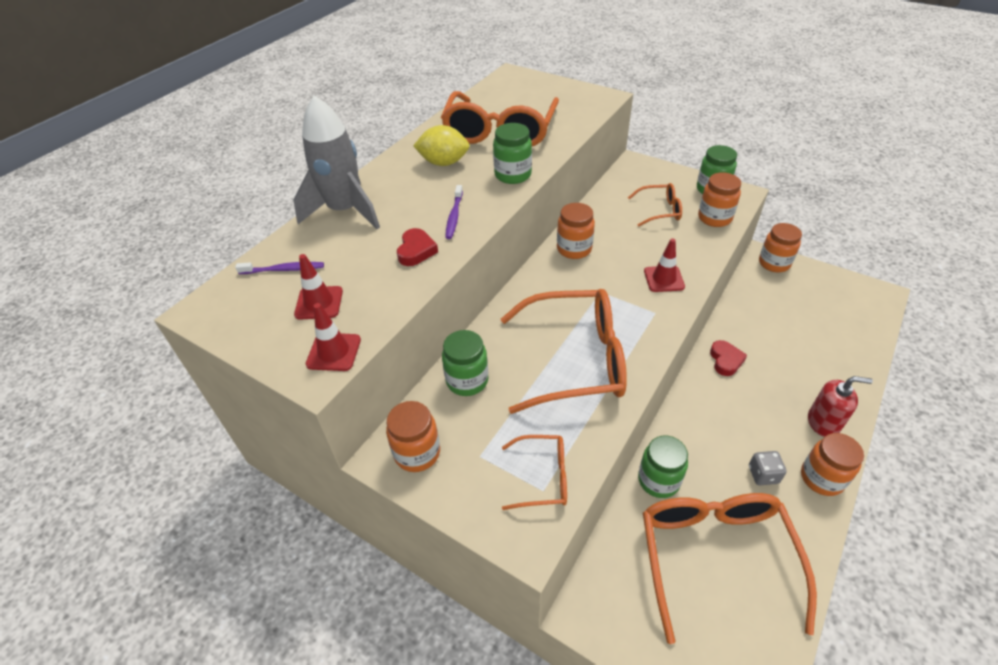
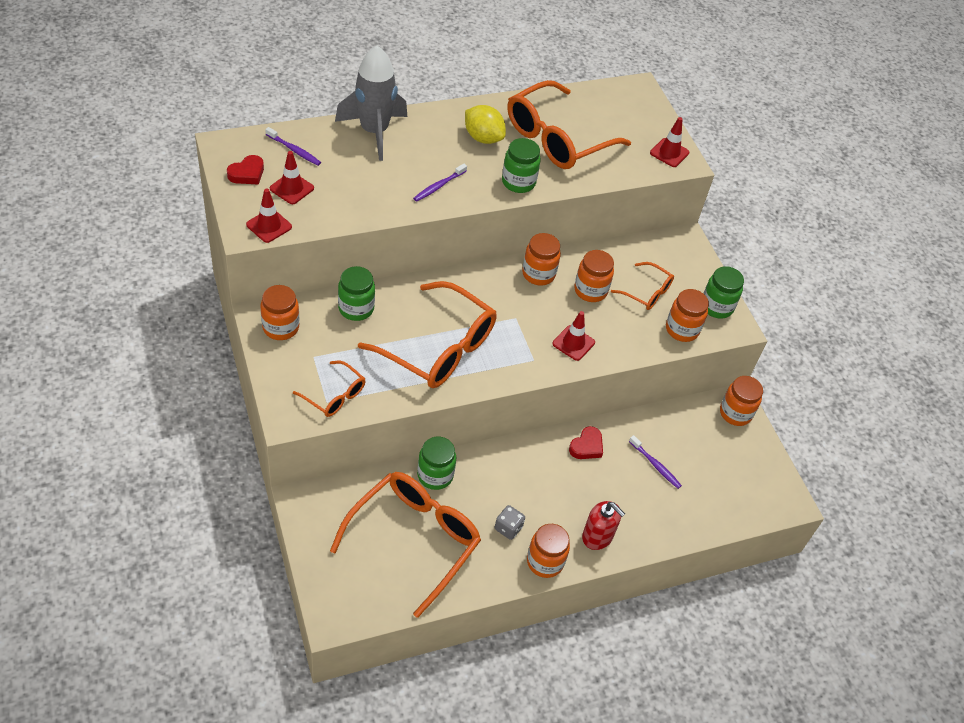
camera: 30 degrees right, 5 degrees up
(416, 251) = (385, 194): red heart -> red heart (247, 173)
(587, 97) = (669, 153): none -> red traffic cone
(624, 235) = (590, 290): none -> orange jar
(782, 336) = (655, 465): none -> purple toothbrush

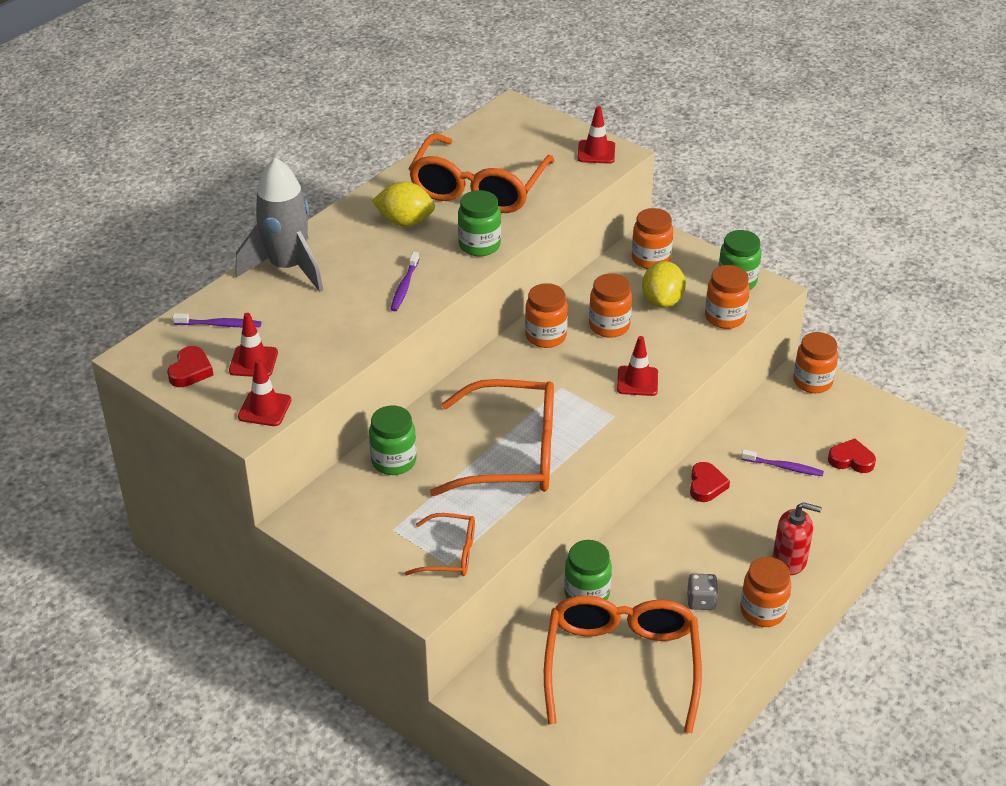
camera: 25 degrees left, 10 degrees down
(281, 327) = (332, 520): orange jar -> orange jar (651, 259)
(646, 292) = (662, 301): orange glasses -> yellow lemon
(711, 489) = (851, 460): none -> red heart

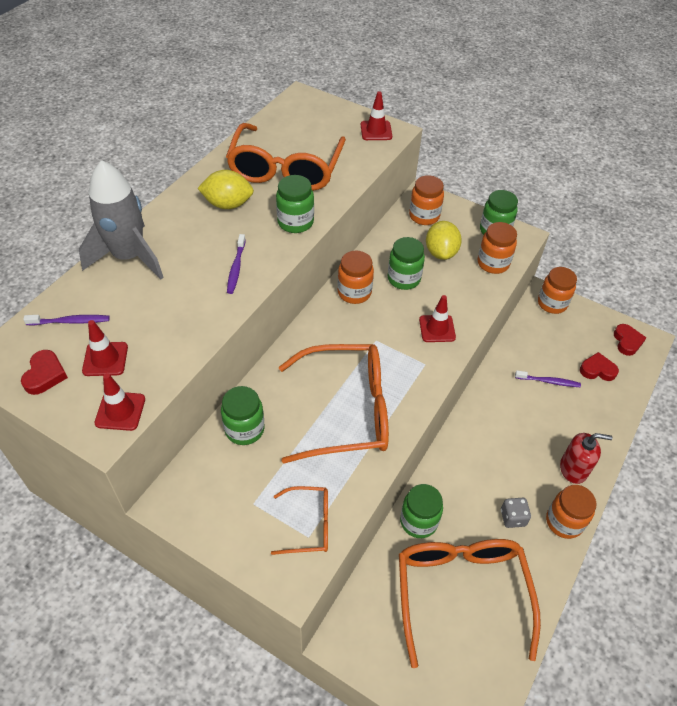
camera: 10 degrees left, 10 degrees up
(609, 326) = (403, 279): orange jar -> green jar
(706, 485) = (493, 404): red heart -> red heart (627, 341)

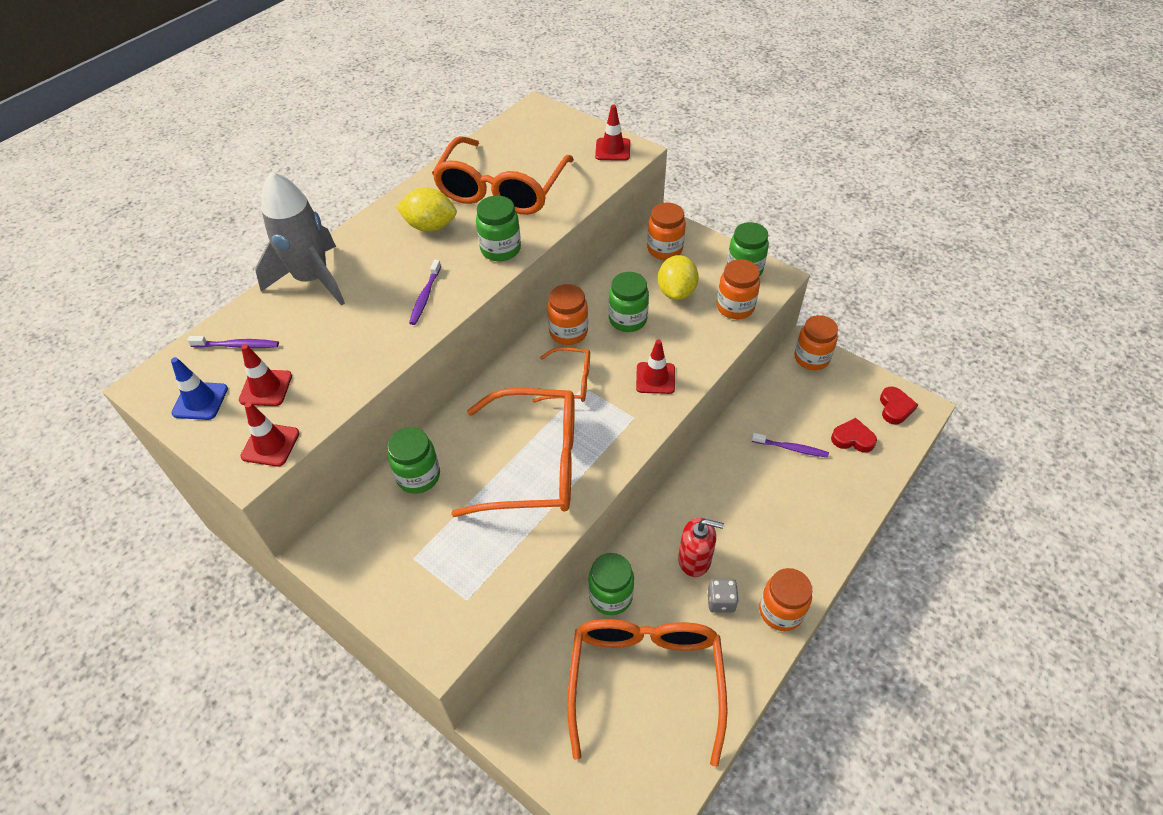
camera: 10 degrees right, 0 degrees up
(45, 375) = (200, 401): red heart -> blue traffic cone
(308, 525) = (469, 587): orange glasses -> orange glasses (570, 382)
(573, 469) = (803, 551): red soap dispenser -> red soap dispenser (694, 560)

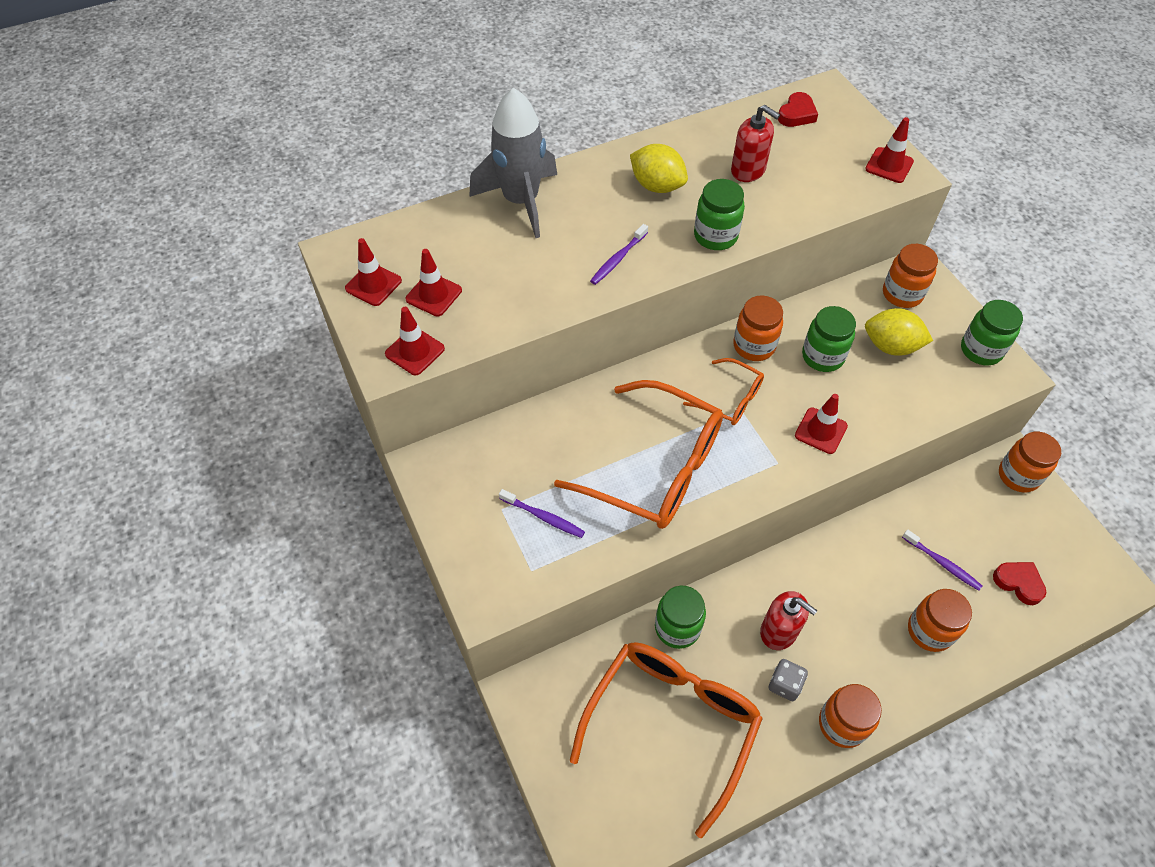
camera: 25 degrees right, 5 degrees up
(200, 401) = (373, 285): blue traffic cone -> red traffic cone
(237, 345) = (426, 243): purple toothbrush -> purple toothbrush (543, 517)
(418, 476) = (541, 433): green jar -> none
(502, 189) = (748, 170): orange glasses -> red soap dispenser
(676, 292) = (891, 346): yellow lemon -> yellow lemon turned 75 degrees clockwise
(735, 307) = (948, 388): orange jar -> orange jar (929, 631)
(895, 408) = (1088, 571): red heart -> red heart (796, 114)

